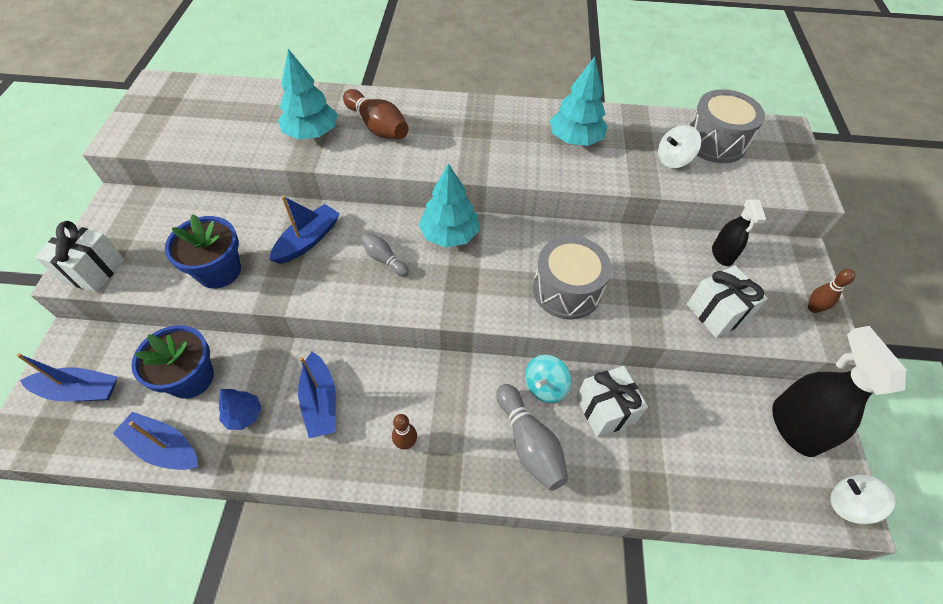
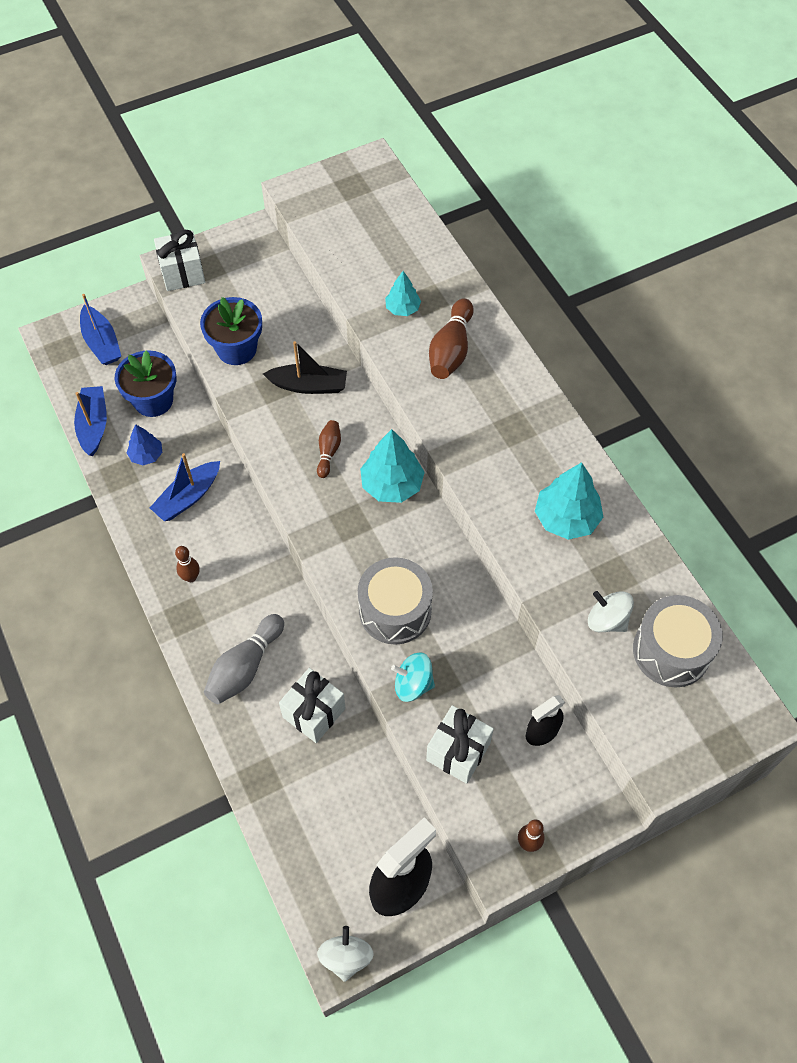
camera: 60 degrees right, 5 degrees up
(308, 240) = (309, 385): blue boat -> black boat
(311, 133) = (402, 308): turquoise tree -> turquoise tree, size x0.59
(384, 259) = (328, 452): grey bowling pin -> brown bowling pin
(545, 386) = (306, 653): turquoise spinning top -> turquoise spinning top (413, 684)

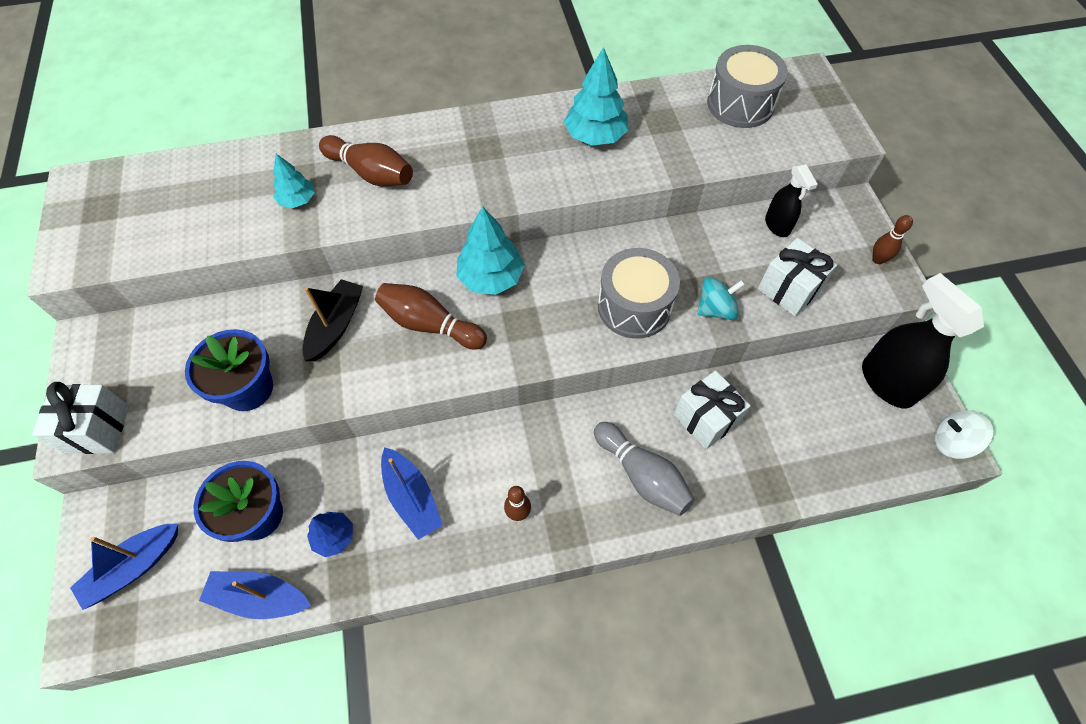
camera: 75 degrees left, 0 degrees up
(102, 343) = (134, 567): blue boat -> blue boat turned 150 degrees clockwise
(328, 452) = (430, 325): brown bowling pin -> brown bowling pin, size x1.72
(413, 684) = (715, 309): turquoise spinning top -> turquoise spinning top turned 135 degrees counterclockwise
(607, 620) = (704, 135): white spinning top -> none

